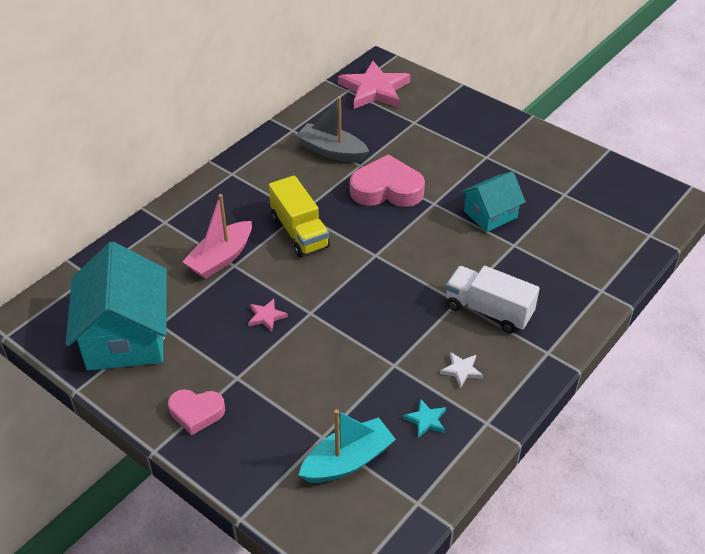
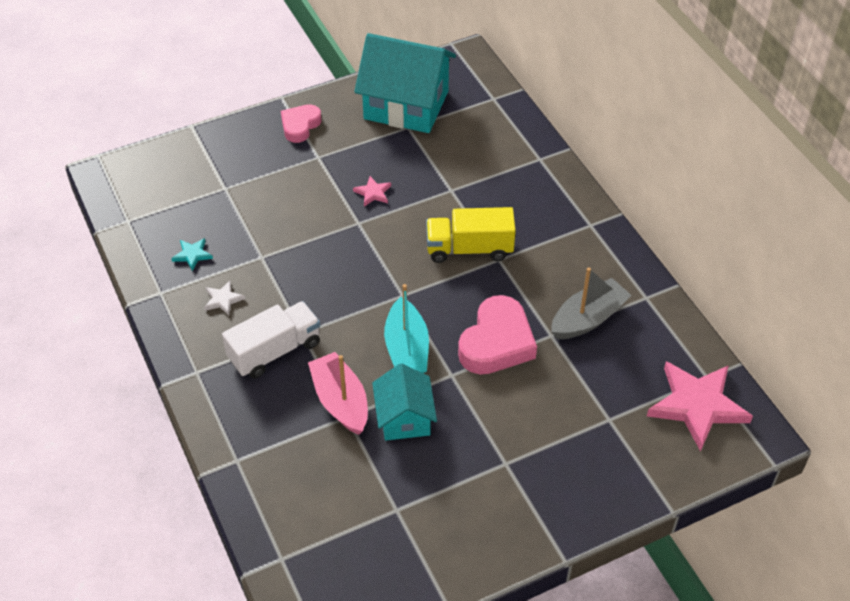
camera: 115 degrees right, 5 degrees up
(221, 258) = (465, 183): pink boat -> pink boat (340, 401)
(347, 461) = (192, 195): turquoise boat -> turquoise boat (406, 349)

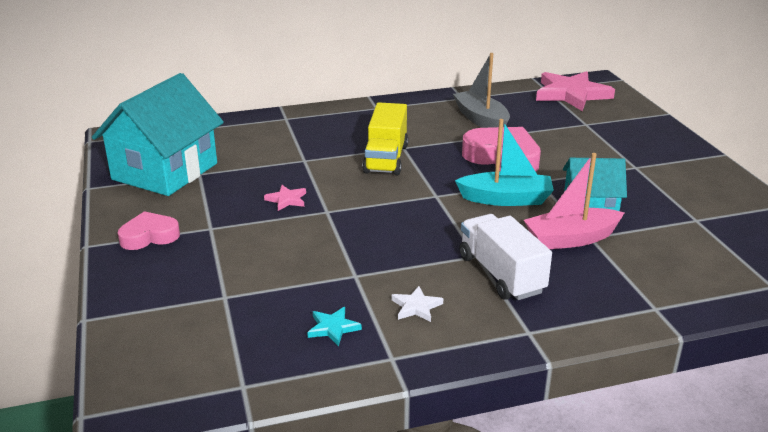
camera: 80 degrees left, 20 degrees down
(300, 126) = (149, 236): pink heart -> pink heart turned 120 degrees clockwise

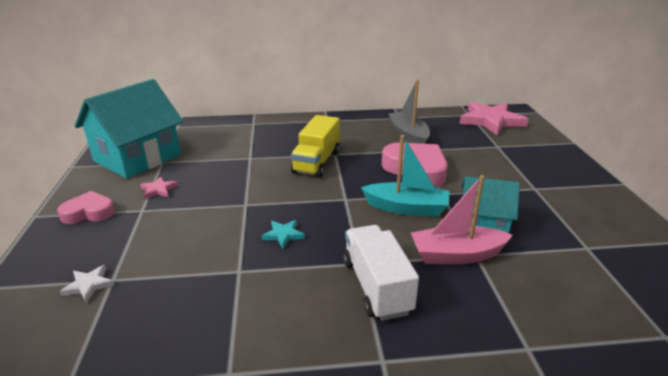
camera: 10 degrees right, 0 degrees up
(286, 200) = (217, 191): pink star -> pink star (158, 189)
(333, 328) = (189, 328): turquoise star -> turquoise star (283, 235)
(416, 307) = (280, 313): white star -> white star (89, 285)

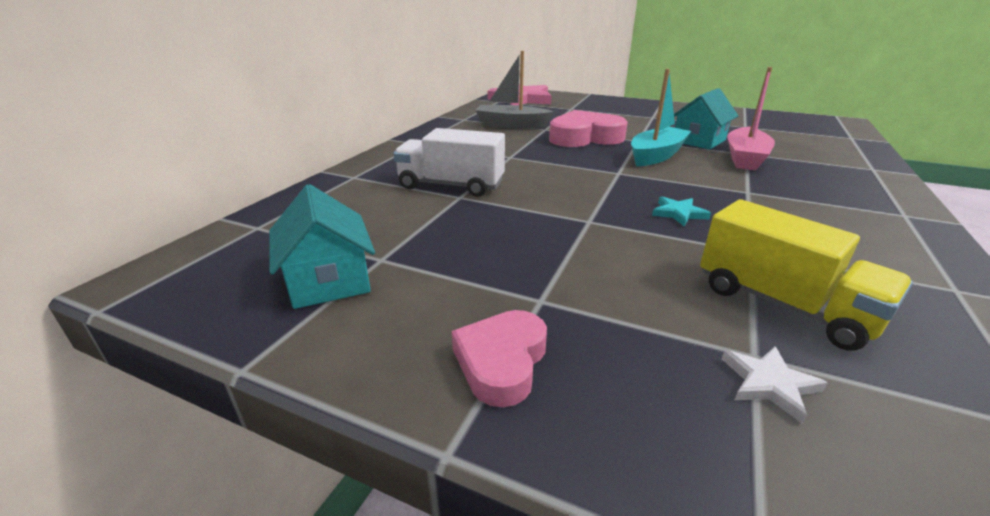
camera: 60 degrees left, 0 degrees up
(137, 158) = (328, 280): turquoise house -> turquoise house, size x0.57
(158, 189) = (482, 275): pink star -> none
(316, 162) = (520, 167): yellow truck -> yellow truck (783, 304)
(376, 286) = (790, 194): white truck -> white truck (451, 185)

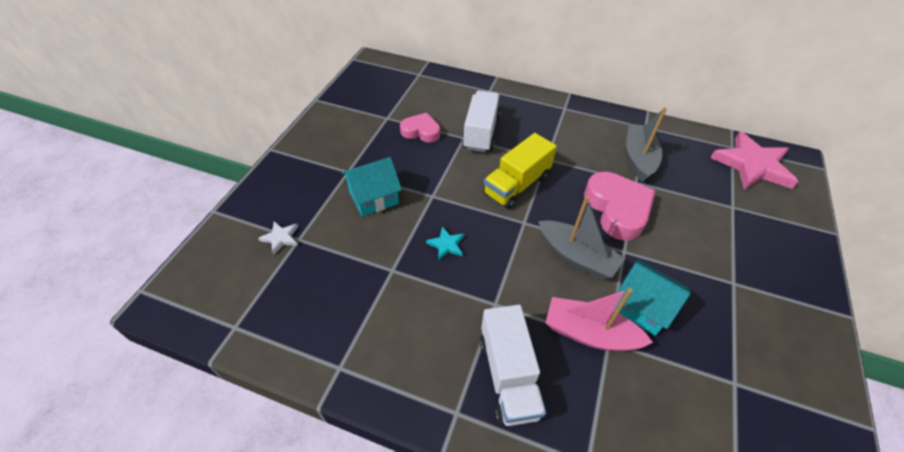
camera: 85 degrees right, 20 degrees up
(328, 280) = (369, 106): turquoise house -> turquoise house (374, 197)
(501, 362) = (308, 159): pink heart -> pink heart (421, 131)
(656, 156) = (576, 257): turquoise boat -> grey boat
(783, 304) = (334, 264): yellow truck -> yellow truck (516, 185)
(829, 190) = (508, 375): none -> white truck

